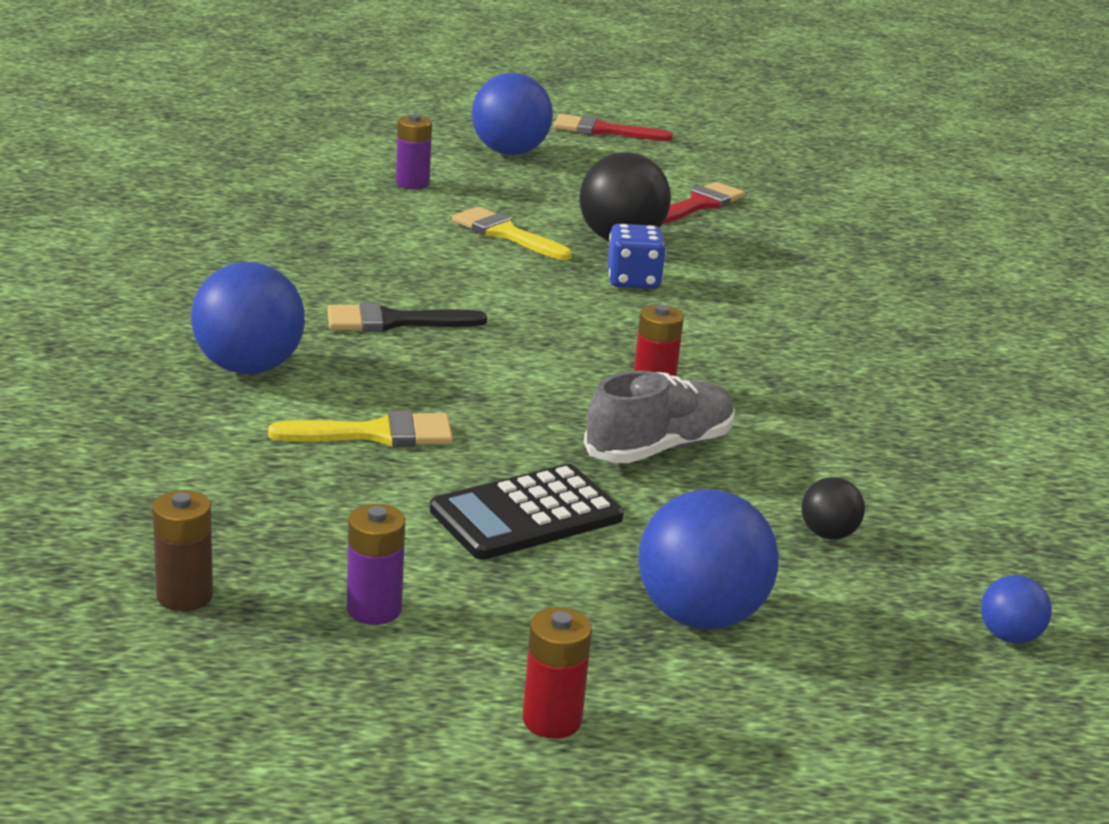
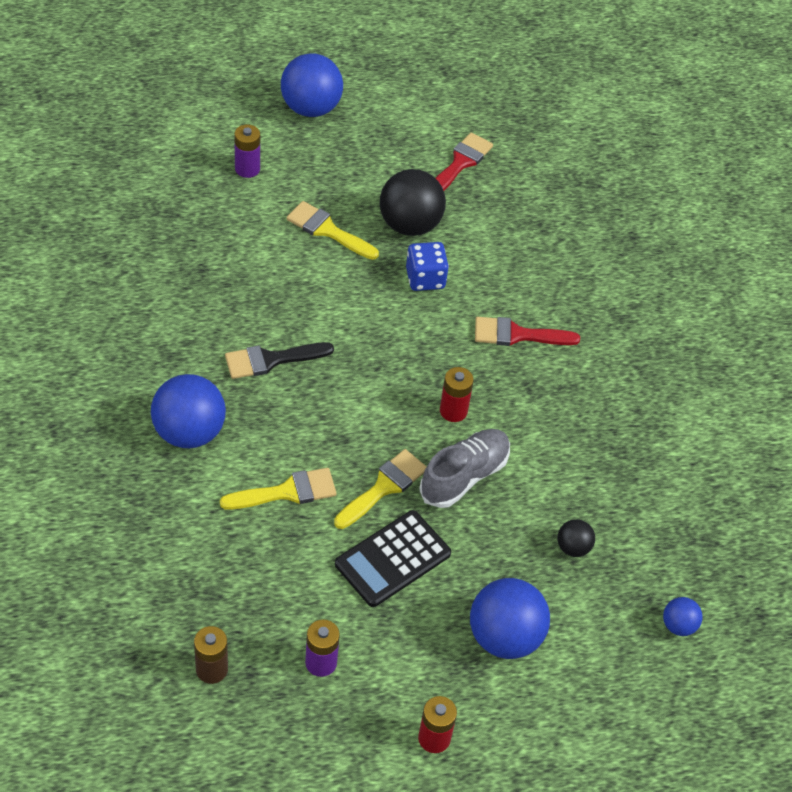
camera: 10 degrees left, 25 degrees up
(530, 445) = (384, 487): none -> yellow brush
(602, 130) = (376, 60): red brush -> red brush (517, 335)

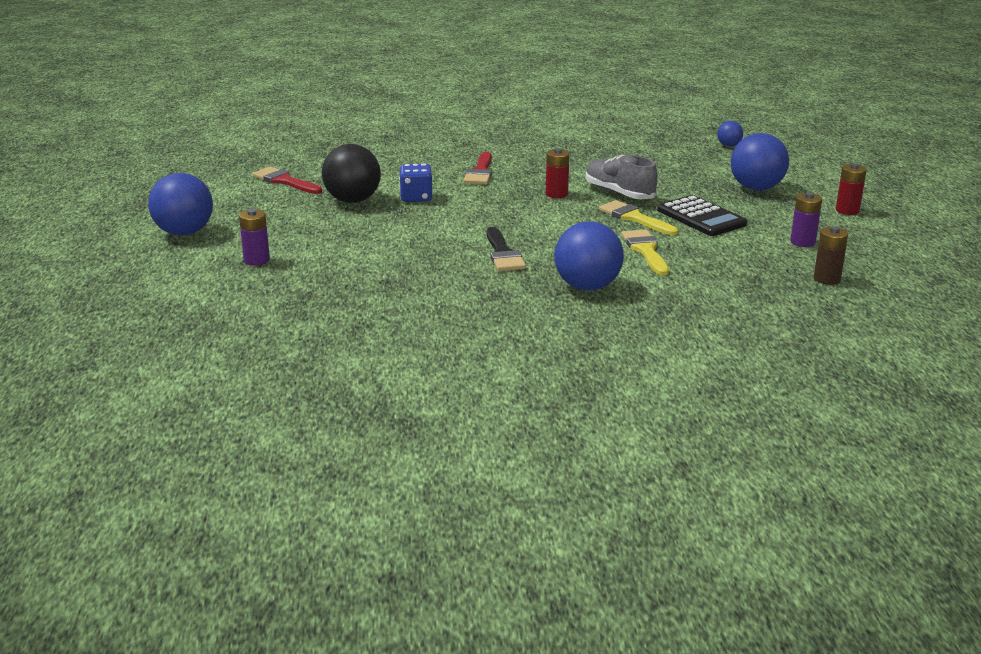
camera: 80 degrees left, 25 degrees down
(327, 230) = (350, 230): yellow brush -> none
(573, 547) = (675, 167): black ball -> none

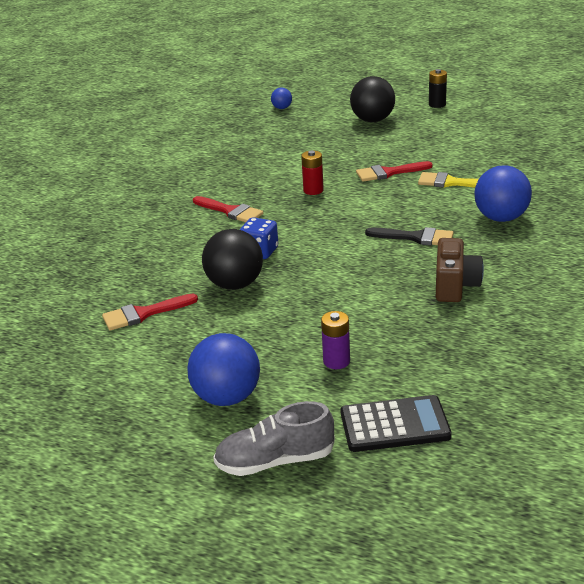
camera: 60 degrees left, 5 degrees up
(421, 286) = (455, 286): none -> brown camera
(619, 193) = (336, 167): grey shoe -> grey shoe (275, 461)
(634, 218) = (388, 173): yellow brush -> red brush
(701, 217) = (408, 150): black calculator -> black calculator (394, 425)
(756, 188) = (372, 120): blue ball -> black ball
(802, 242) = (477, 130): purple battery -> none
(827, 279) = (540, 139): brown battery -> none
(847, 210) = (437, 104): red battery -> black battery

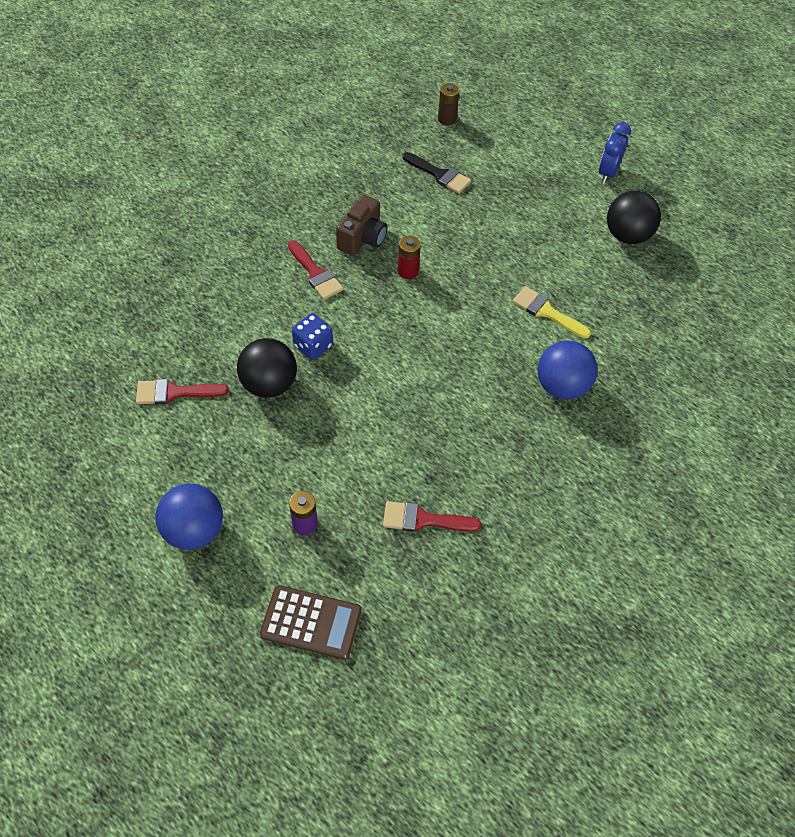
camera: 15 degrees right, 25 degrees up
(275, 461) = (196, 622): grey shoe -> none
(282, 108) = (447, 119): blue ball -> brown battery
(372, 120) = (526, 175): black ball -> black ball (627, 235)
(388, 173) = (494, 271): red brush -> red brush (423, 519)
(394, 425) = (311, 622): black calculator -> brown calculator
(416, 237) = (465, 383): black brush -> black brush (439, 175)
(437, 104) = (607, 173): black battery -> blue clock
(455, 286) = (461, 467): brown camera -> brown camera (362, 238)

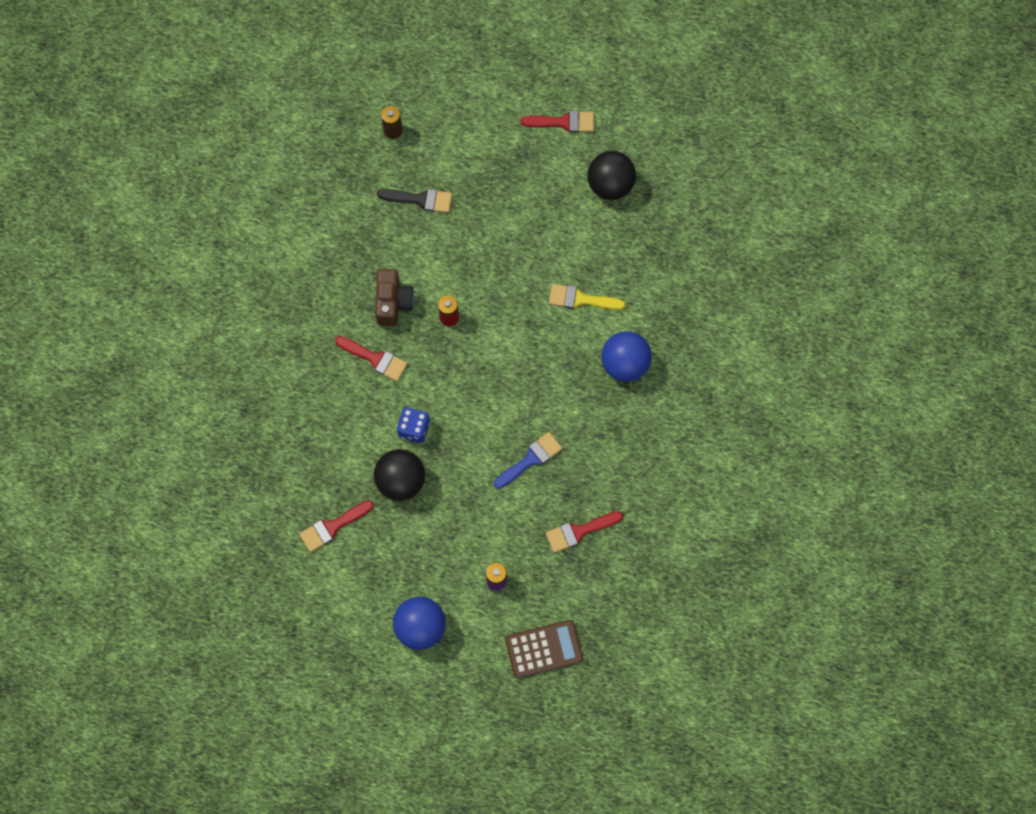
camera: 25 degrees left, 15 degrees up
(413, 426) = (531, 459): none -> blue brush
(607, 173) = (563, 122): blue clock -> red brush

